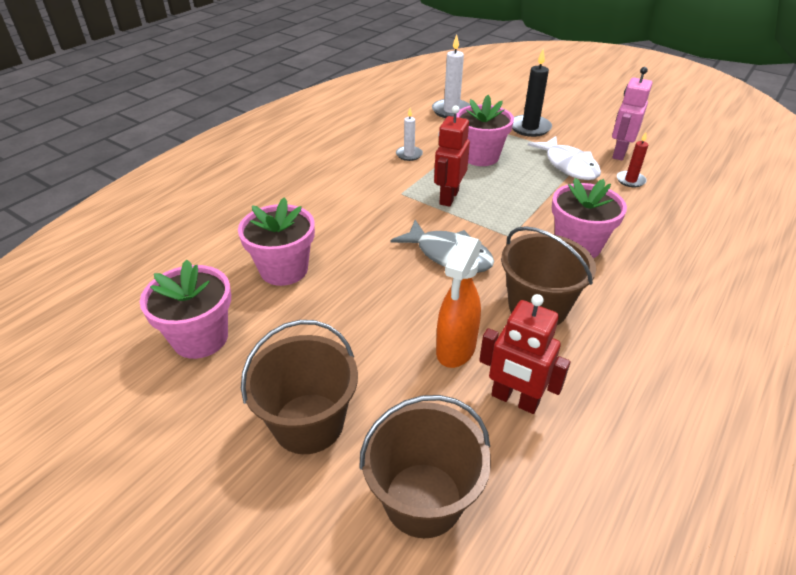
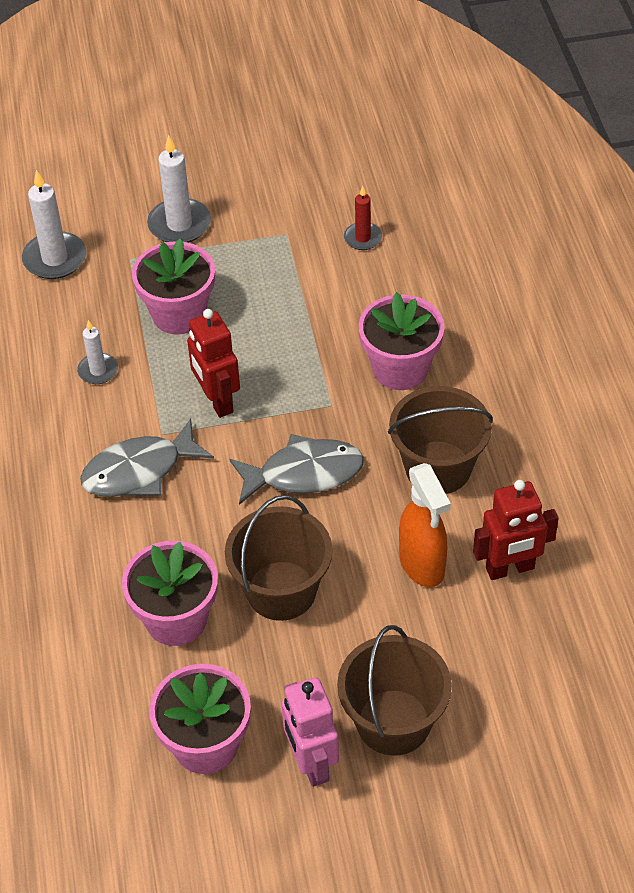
camera: 45 degrees left, 10 degrees up
(367, 200) = (139, 470): none -> grey fish
(423, 499) = (534, 696): brown bucket -> brown bucket (281, 591)
(530, 128) = (179, 224): black candle -> white candle
(568, 165) = (283, 259): white fish -> none
(619, 153) = (313, 201): pink robot -> pink robot (311, 763)

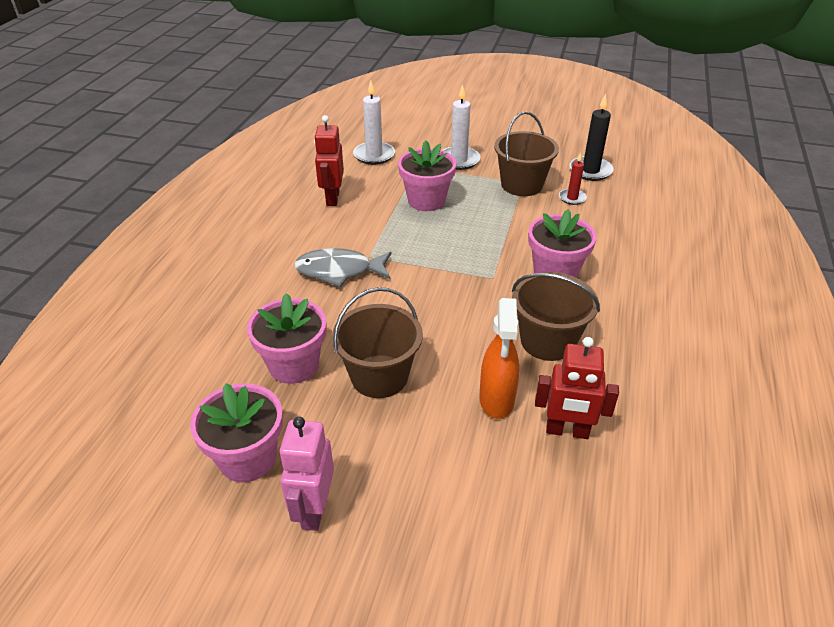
camera: 25 degrees right, 10 degrees down
(98, 370) = (356, 212): white candle -> none
(217, 401) = (417, 251): red robot -> red robot (332, 198)
(304, 473) = (446, 310): grey fish -> none
(363, 180) = (590, 171): none -> black candle
(393, 722) = (400, 508): brown bucket -> brown bucket (521, 185)

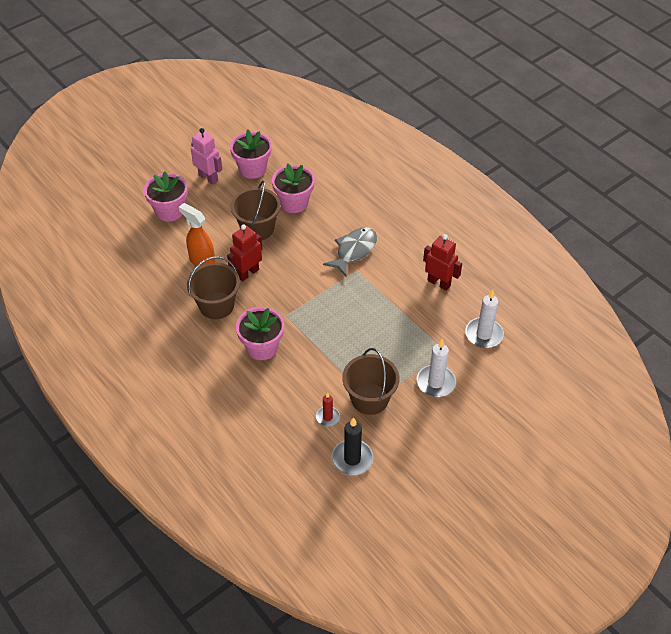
camera: 125 degrees right, 10 degrees up
(426, 201) = (394, 330): pink flower pot -> pink flower pot (169, 211)
(567, 431) = (161, 274): red robot -> red robot (248, 273)

